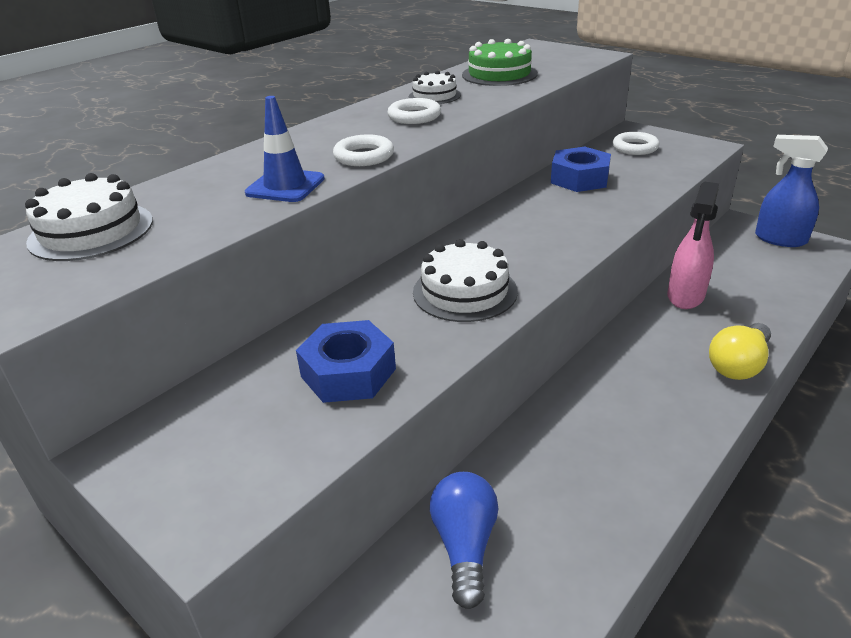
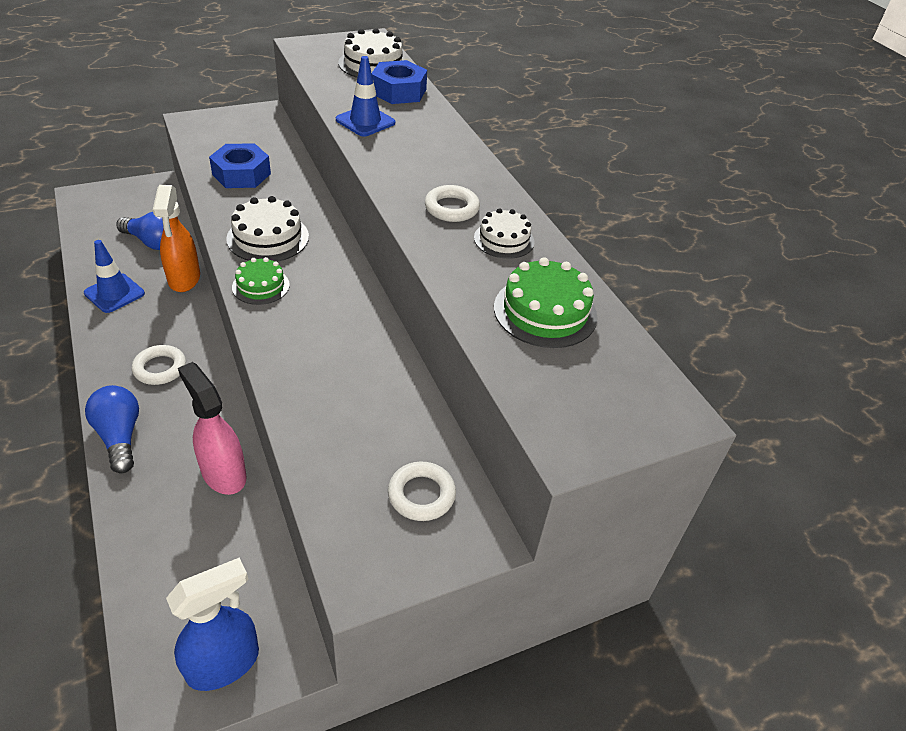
camera: 110 degrees right, 10 degrees up
(364, 156) = (383, 159): white ring -> white ring (160, 368)
(507, 458) = (184, 279): none -> orange spray bottle
(542, 263) = (261, 286): none -> green cake
(579, 179) = (381, 391): blue nut -> blue nut (399, 91)
(598, 507) = (114, 293): none -> blue traffic cone
(738, 365) = (119, 436): yellow light bulb -> blue light bulb

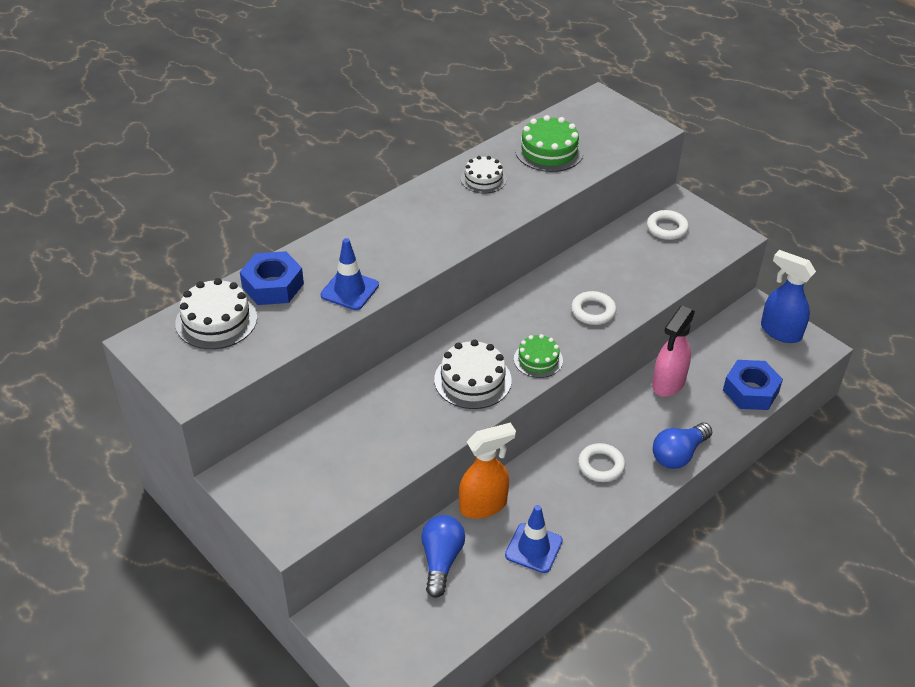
camera: 105 degrees left, 0 degrees up
(241, 174) = (380, 440): blue nut -> blue nut (750, 391)
(451, 208) = (460, 210): white ring -> white ring (593, 311)

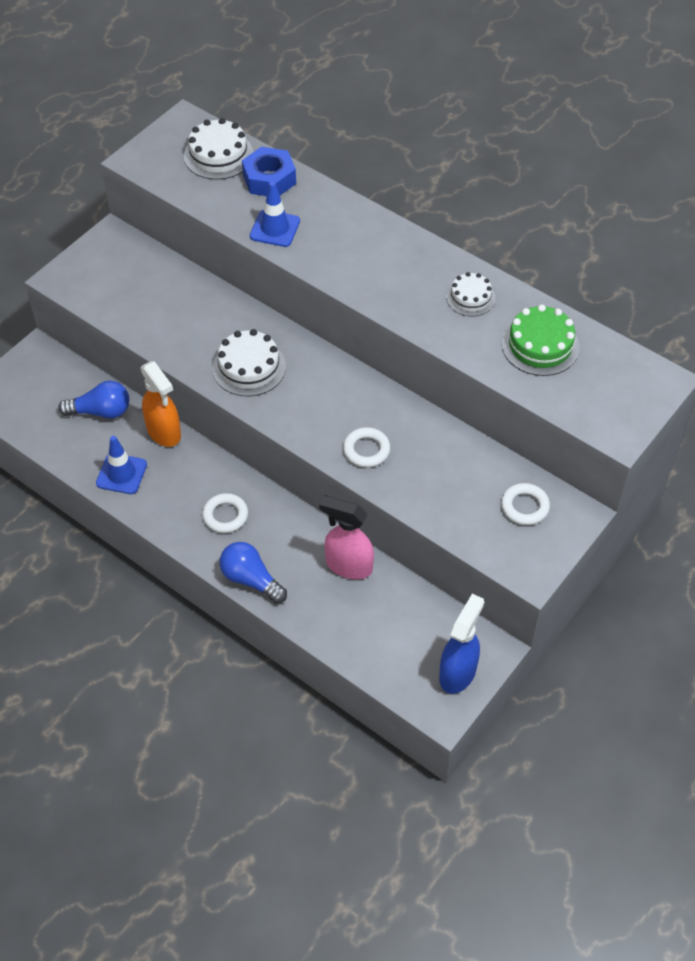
camera: 80 degrees right, 10 degrees up
(538, 359) = (286, 413): green cake -> none
(750, 391) = (354, 643): blue nut -> none

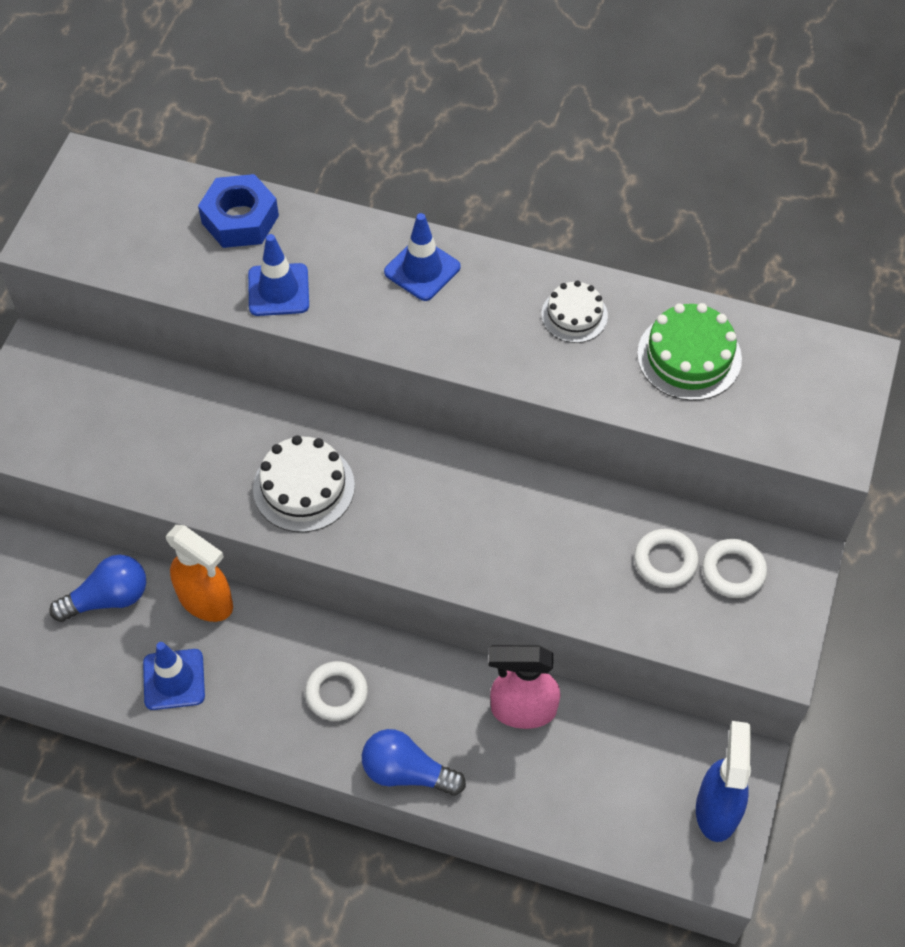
camera: 20 degrees left, 5 degrees up
(218, 155) = (156, 203): white cake -> none
(366, 450) = (505, 557): white ring -> white ring (665, 561)
(378, 242) = (422, 270): none -> blue traffic cone

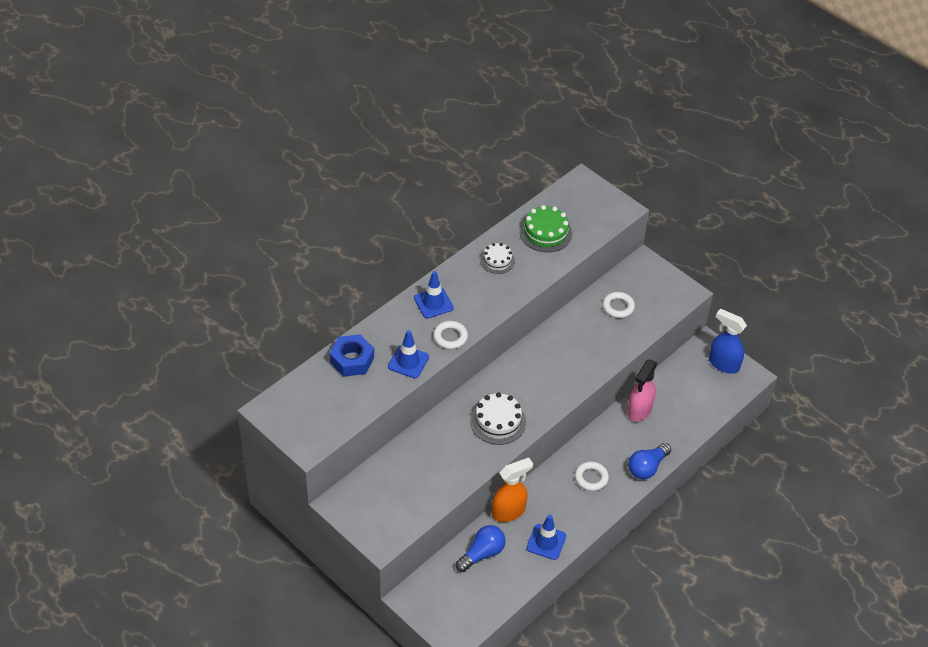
camera: 65 degrees left, 10 degrees down
(108, 598) = (482, 554): blue light bulb -> blue light bulb turned 45 degrees clockwise
(733, 571) = (636, 286): white ring -> white ring (450, 337)

